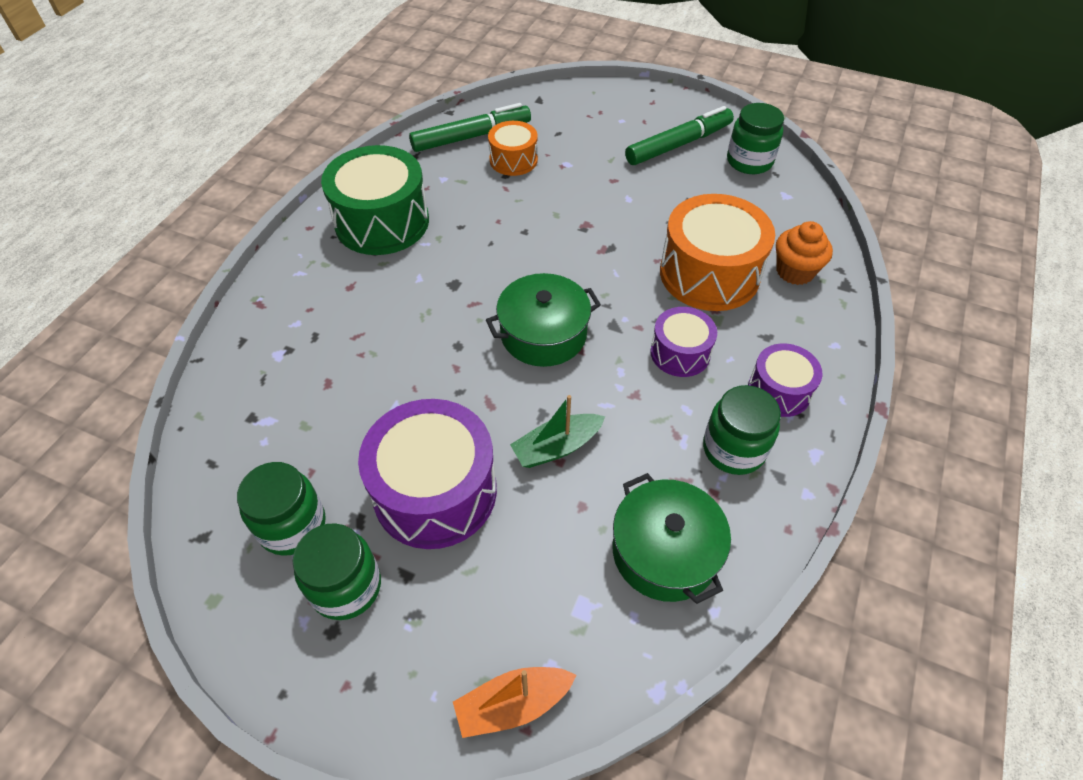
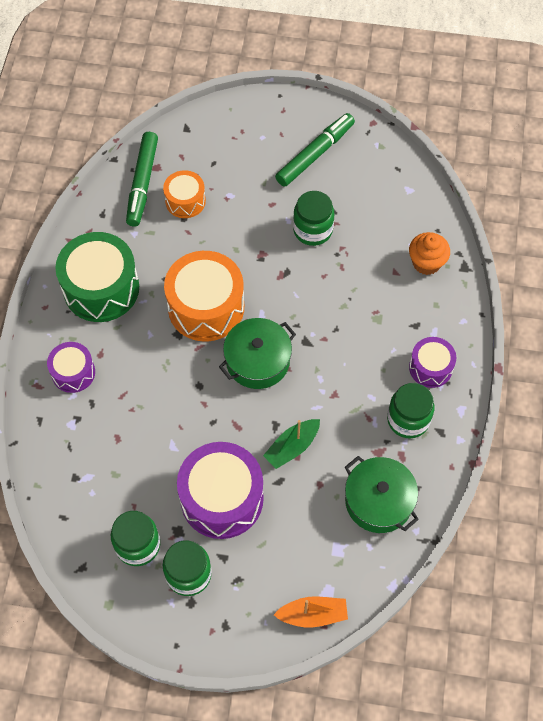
camera: 15 degrees left, 10 degrees up
(471, 137) = (142, 183): green marker -> green marker turned 135 degrees clockwise
(513, 704) = (312, 615): orange boat -> orange boat turned 150 degrees counterclockwise
(680, 353) = (358, 353): purple drum -> purple drum (73, 372)
(709, 274) = (365, 279): orange drum -> orange drum (206, 307)
(749, 161) = (375, 160): green jar -> green jar (312, 230)

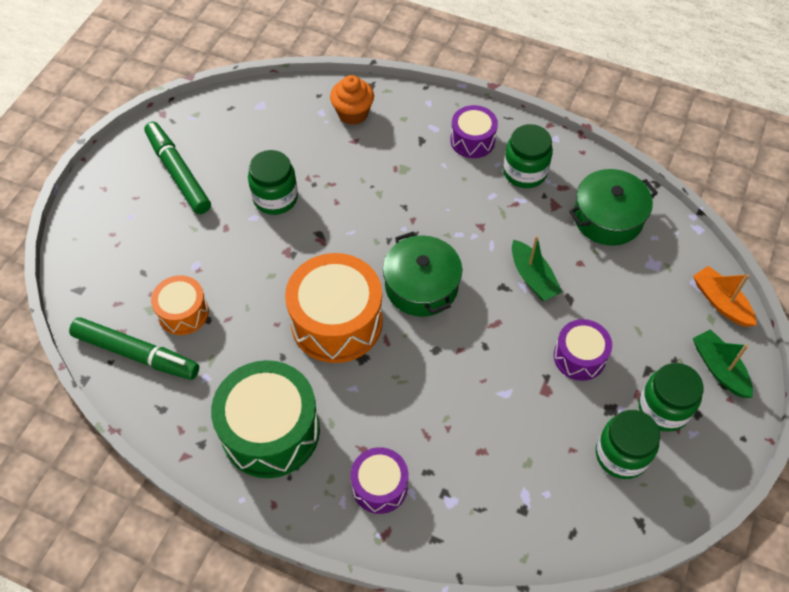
camera: 75 degrees left, 5 degrees down
(222, 498) = (579, 357): purple drum -> purple drum, size x0.55
(240, 619) = (719, 369): none -> green boat
(312, 615) = (721, 302): orange boat -> orange boat turned 45 degrees counterclockwise

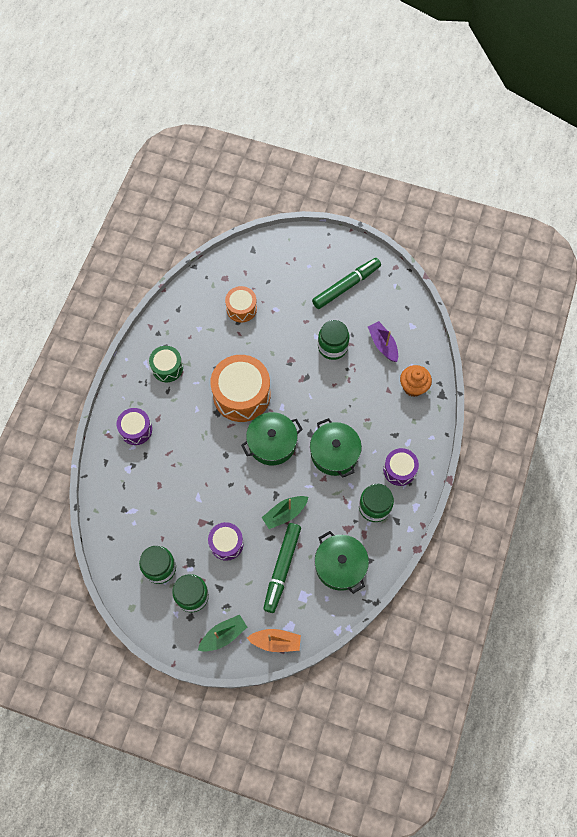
camera: 85 degrees right, 10 degrees up
(136, 354) = (212, 289): green marker -> green marker (282, 568)
(270, 431) = (167, 367): green drum -> green drum, size x0.55
(283, 139) = (383, 345): none -> purple boat
(443, 210) = (334, 453): none -> green pot
(721, 302) = (275, 641): orange boat -> orange boat turned 45 degrees clockwise

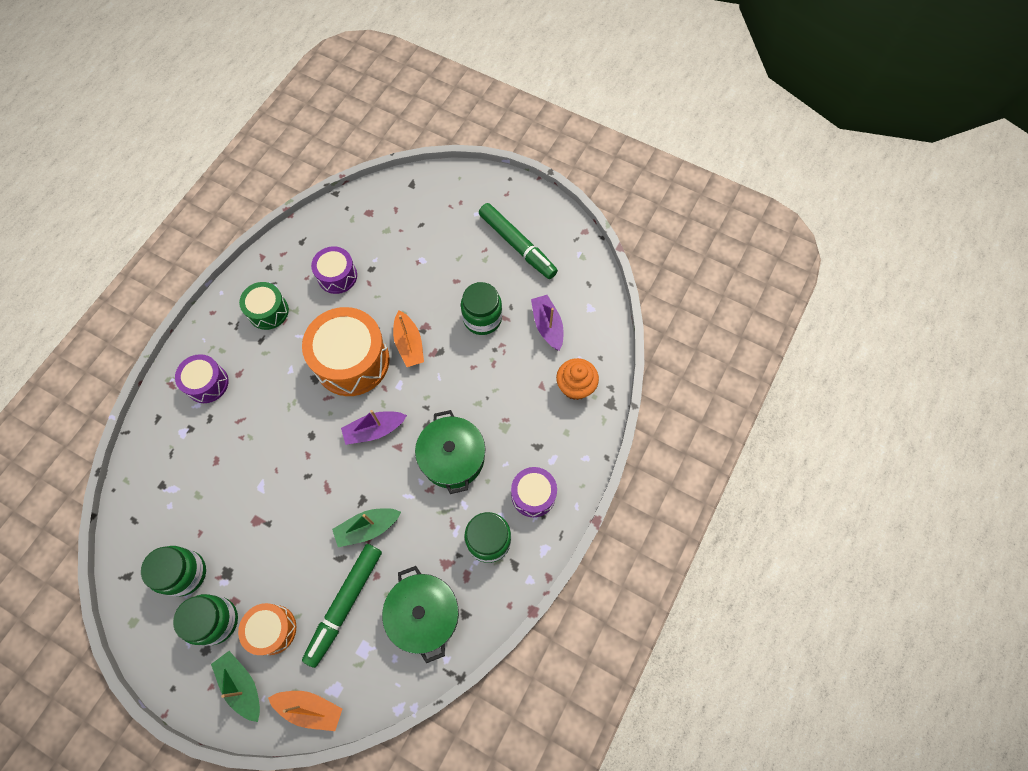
camera: 10 degrees right, 0 degrees up
(223, 635) = (242, 685): green boat -> green boat turned 105 degrees counterclockwise
(226, 543) = (280, 555): purple drum -> purple drum (337, 276)
(241, 308) = (379, 252): orange drum -> orange drum (272, 629)
(272, 443) = (374, 430): green pot -> purple boat
(282, 375) = (409, 344): none -> orange boat
(346, 286) = (517, 245): green marker -> green marker turned 75 degrees clockwise

